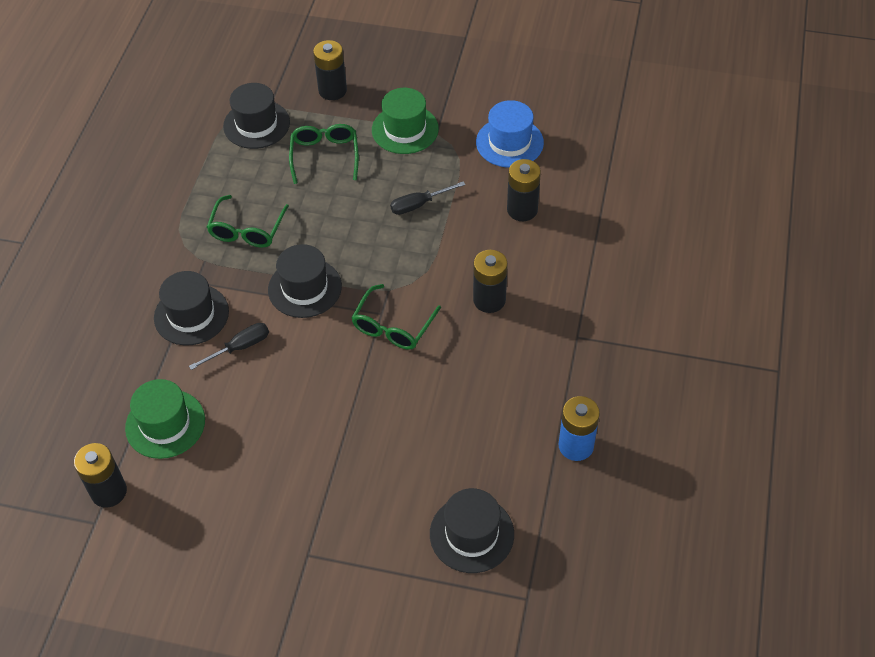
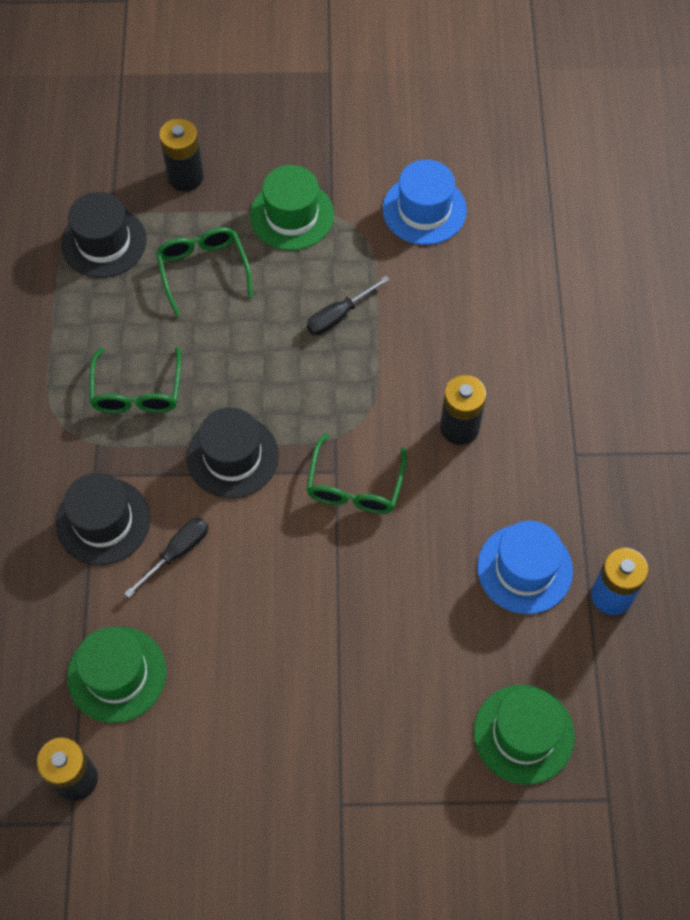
camera: 15 degrees left, 10 degrees up
(471, 534) = (523, 734): black hat -> green hat
(510, 412) = (524, 569): none -> blue hat
(522, 210) = (464, 299): black battery -> none

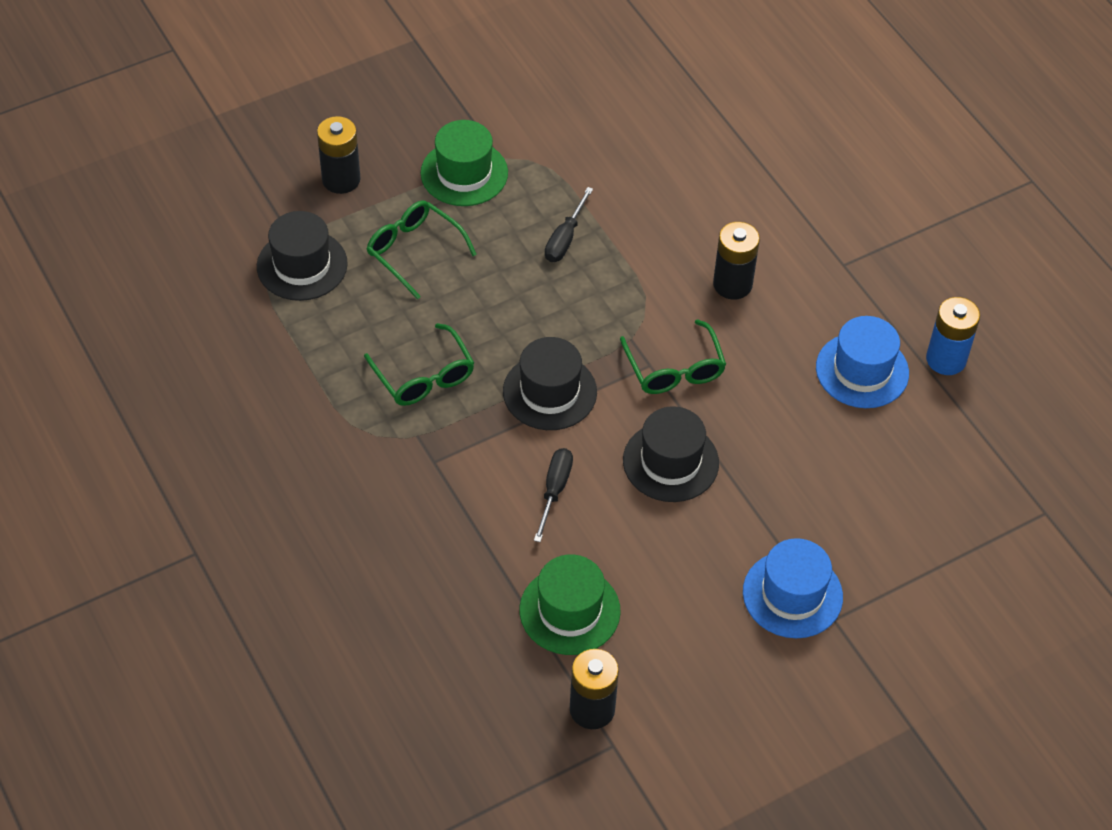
camera: 30 degrees left, 10 degrees down
(103, 521) = (469, 495): black hat -> black hat (670, 462)
(424, 210) = (581, 122): blue hat -> blue hat (792, 594)
(523, 734) = (946, 495): green hat -> none

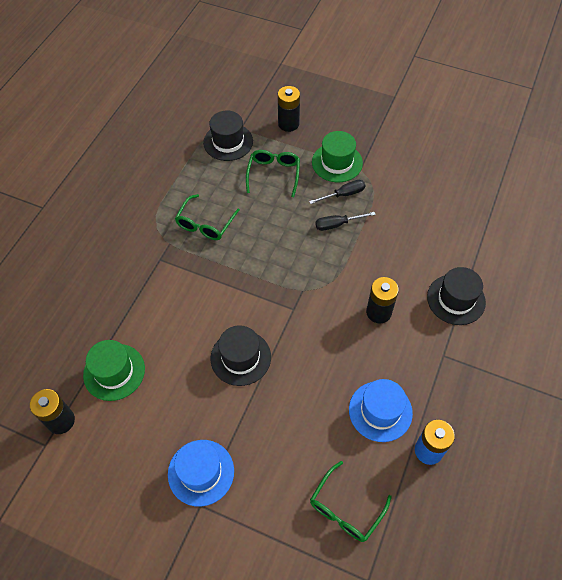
camera: 55 degrees right, 5 degrees up
(549, 392) = (239, 278): black hat -> black hat (456, 299)
(554, 490) = (182, 318): black screwdriver -> black screwdriver (343, 194)
(674, 368) = (301, 321): green glasses -> green glasses (346, 508)

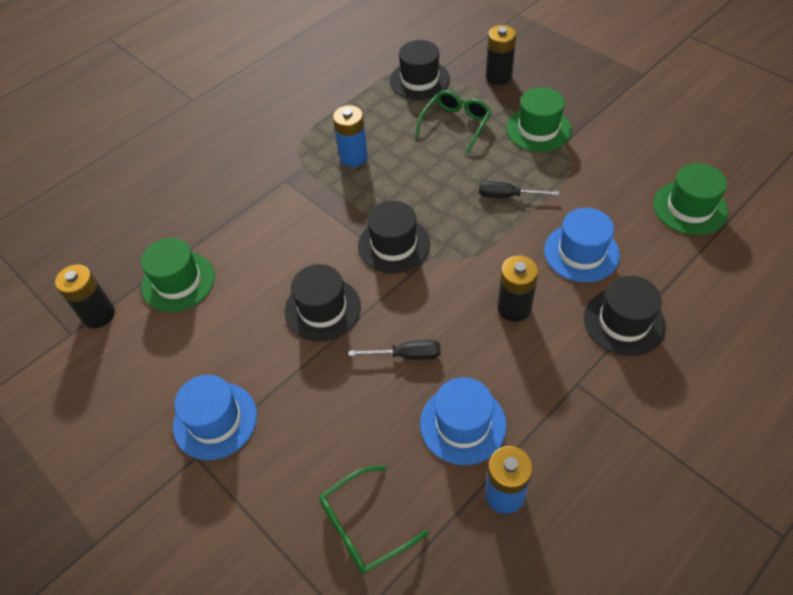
camera: 25 degrees right, 5 degrees down
(205, 223) = (353, 157): green glasses -> blue battery
(271, 289) = (394, 244): none -> black hat
(343, 194) = (530, 165): black screwdriver -> black screwdriver (406, 355)
(407, 255) = (581, 252): none -> blue hat
(466, 198) = (690, 208): none -> green hat

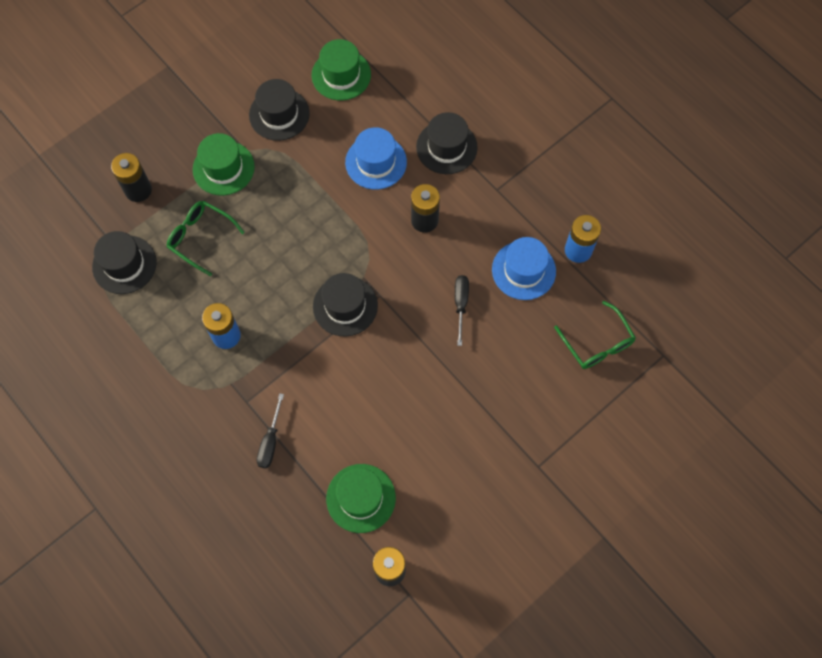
camera: 90 degrees left, 15 degrees up
(215, 420) = (507, 453): blue hat -> none
(322, 309) = (407, 368): black hat -> black hat (279, 114)
(507, 196) = (303, 207): black screwdriver -> black screwdriver (270, 441)

